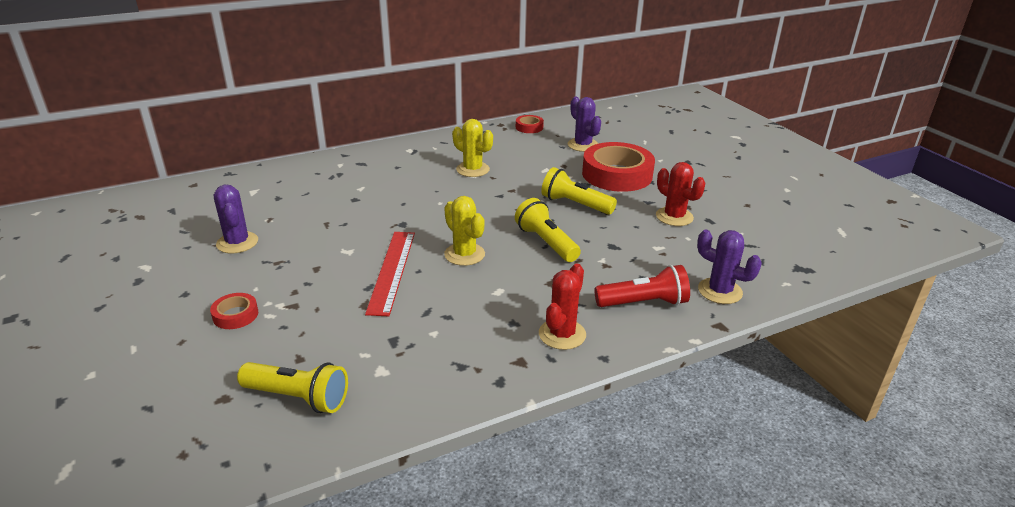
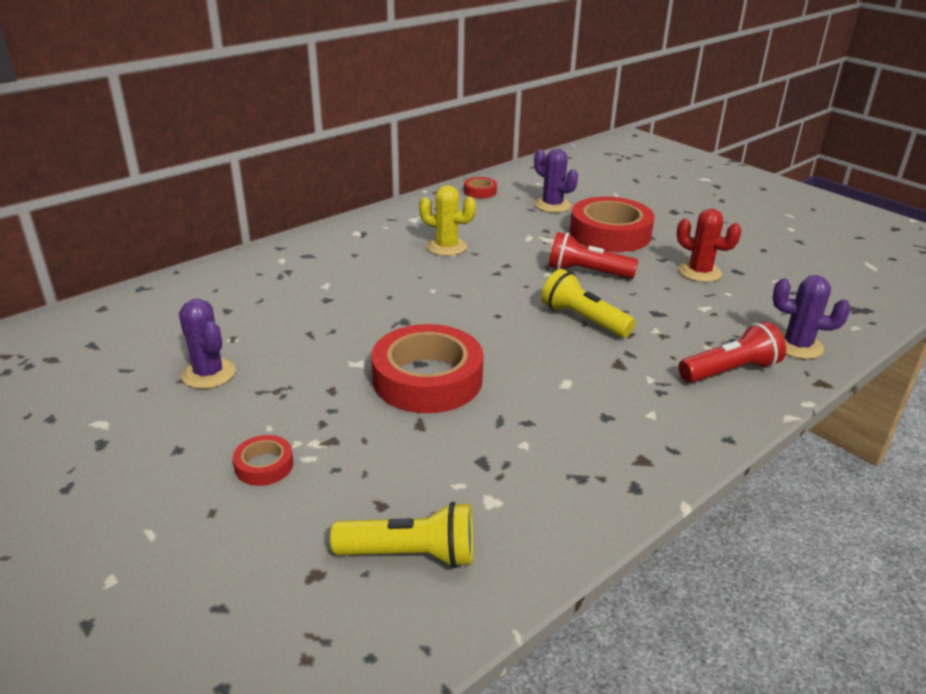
camera: 15 degrees left, 0 degrees up
(392, 271) = (427, 379): red ruler -> red tape
(464, 254) = (500, 346): yellow cactus -> none
(562, 334) = (668, 421): red cactus -> none
(575, 204) = (587, 272): yellow flashlight -> red flashlight

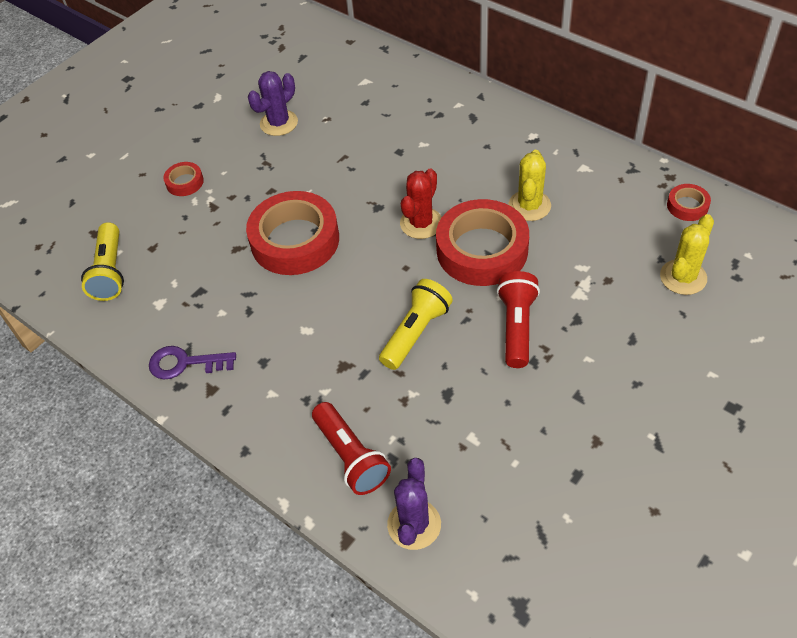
camera: 85 degrees right, 20 degrees up
(552, 205) = (683, 277): purple cactus -> yellow cactus
(600, 480) = (185, 363): none -> purple key
(610, 233) = (627, 341): red tape -> red tape (482, 250)
(699, 272) = (558, 434): red cactus -> red cactus (421, 223)

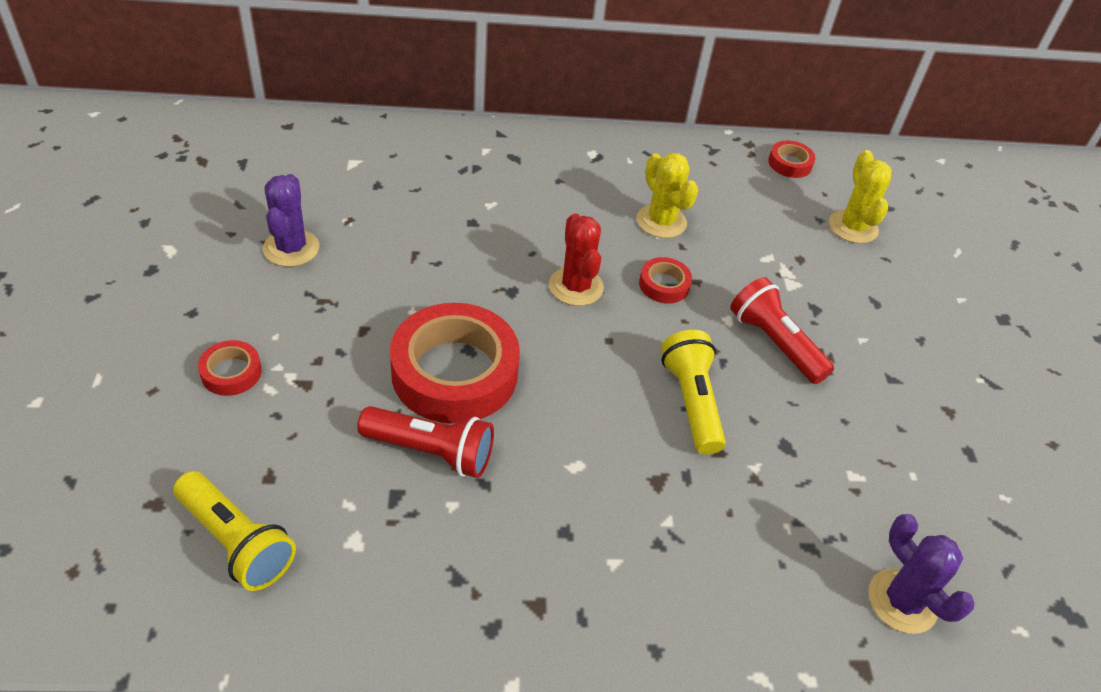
camera: 50 degrees left, 5 degrees down
(185, 363) = (471, 595): purple key -> none
(351, 456) = (770, 574): red flashlight -> red flashlight (431, 451)
(482, 250) = (664, 285): red tape -> red tape, size x0.45

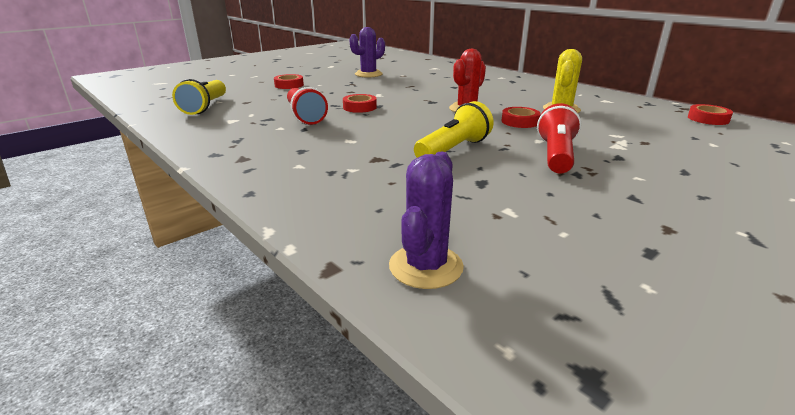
camera: 55 degrees right, 20 degrees down
(454, 372) = (359, 107): red tape -> red tape, size x0.45
(853, 227) = (723, 147): yellow cactus -> none

